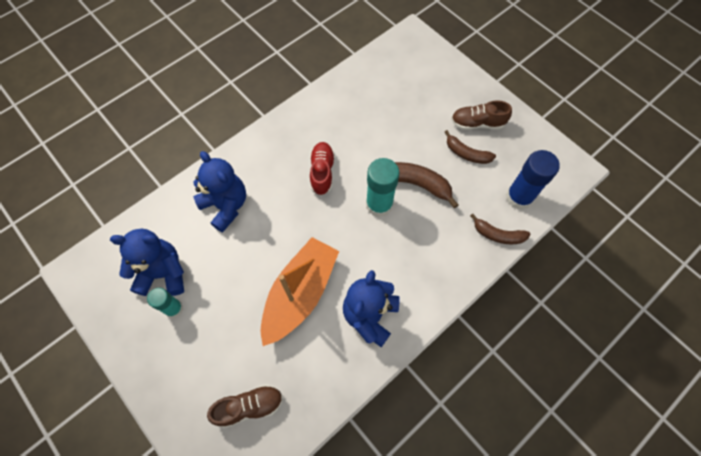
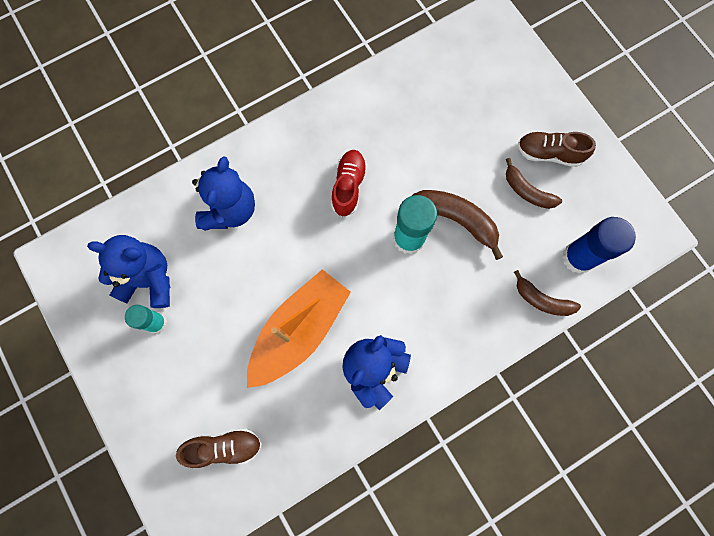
camera: 10 degrees right, 10 degrees up
(226, 206) = (230, 210): blue teddy bear -> blue teddy bear turned 45 degrees clockwise

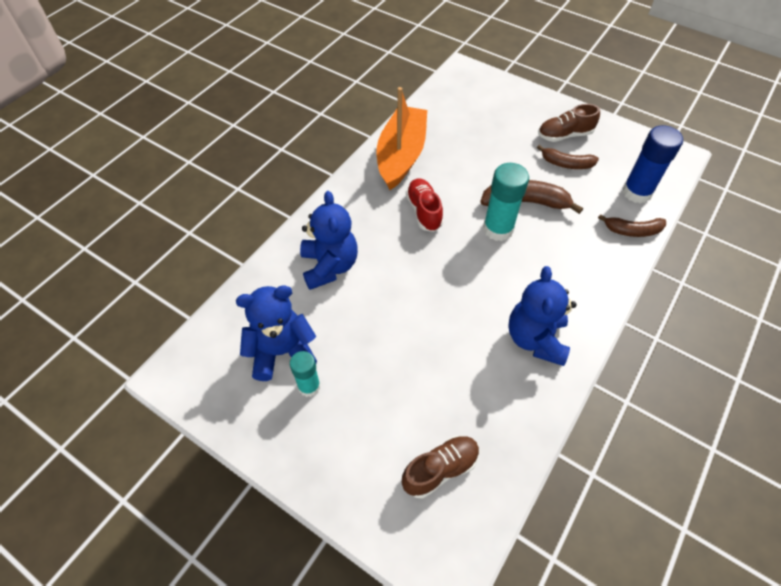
camera: 25 degrees left, 20 degrees down
(299, 331) = (450, 335): orange boat -> orange boat (401, 155)

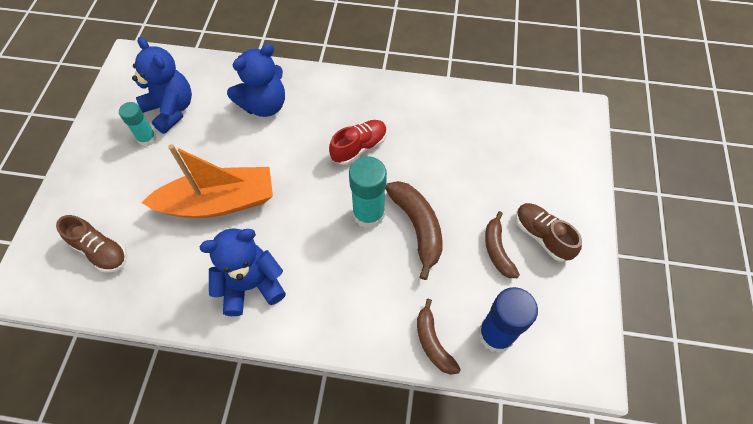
camera: 65 degrees right, 5 degrees up
(401, 155) = (420, 105): orange boat -> orange boat (219, 202)

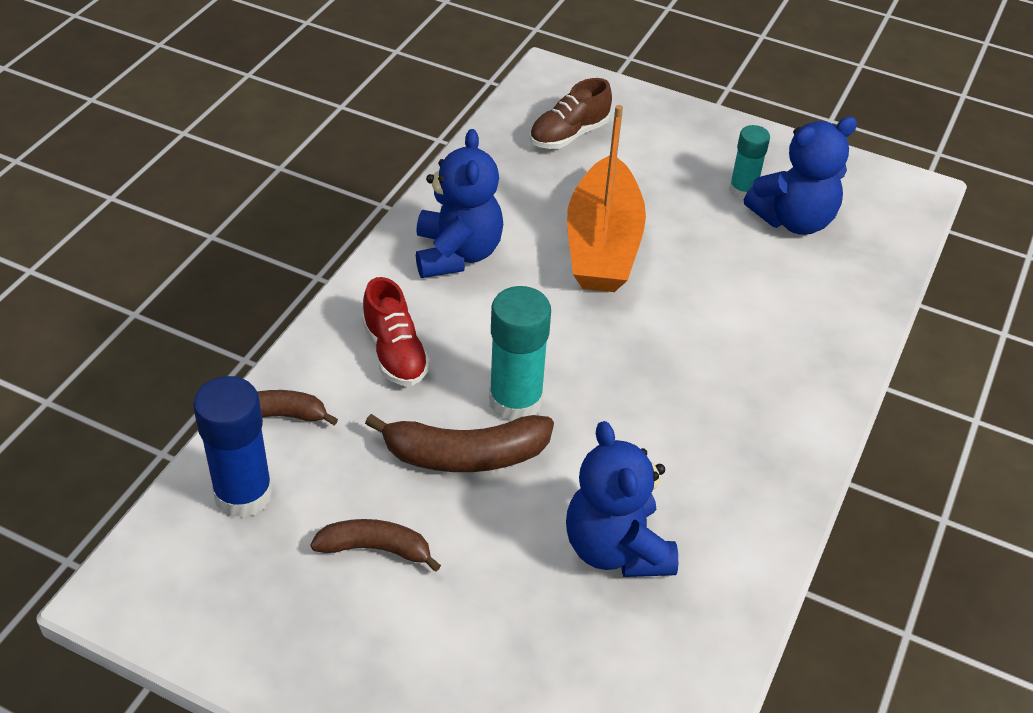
camera: 105 degrees right, 15 degrees down
(264, 105) = (778, 323): blue teddy bear -> blue teddy bear (616, 548)
(359, 147) = (651, 423): red shoe -> red shoe (395, 353)
(542, 236) = (370, 627): brown shoe -> none

